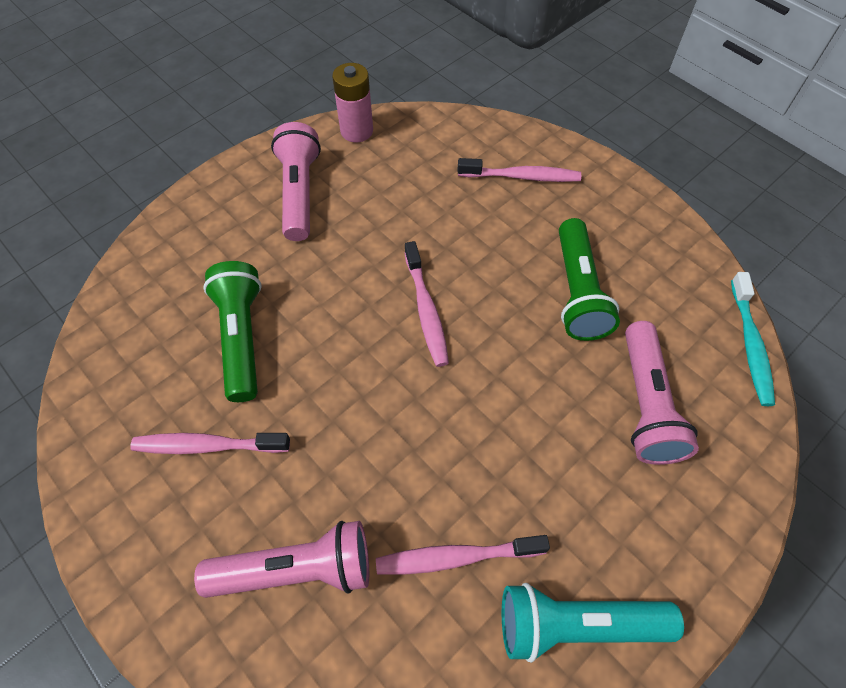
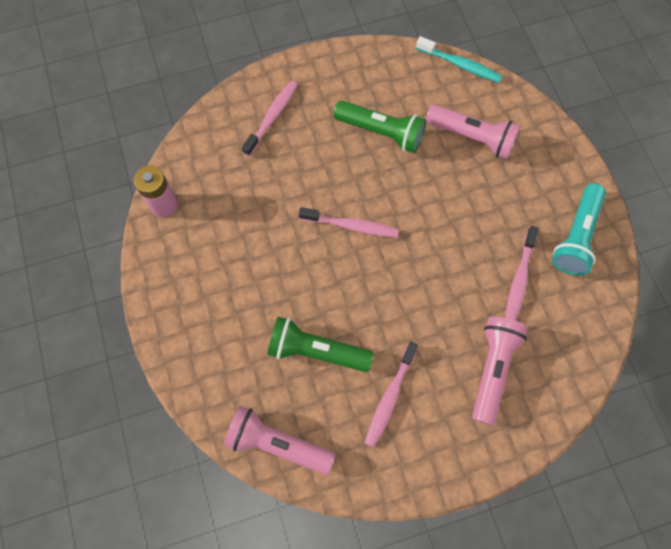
camera: 65 degrees left, 10 degrees up
(299, 193) = (205, 268): pink flashlight -> pink flashlight (277, 443)

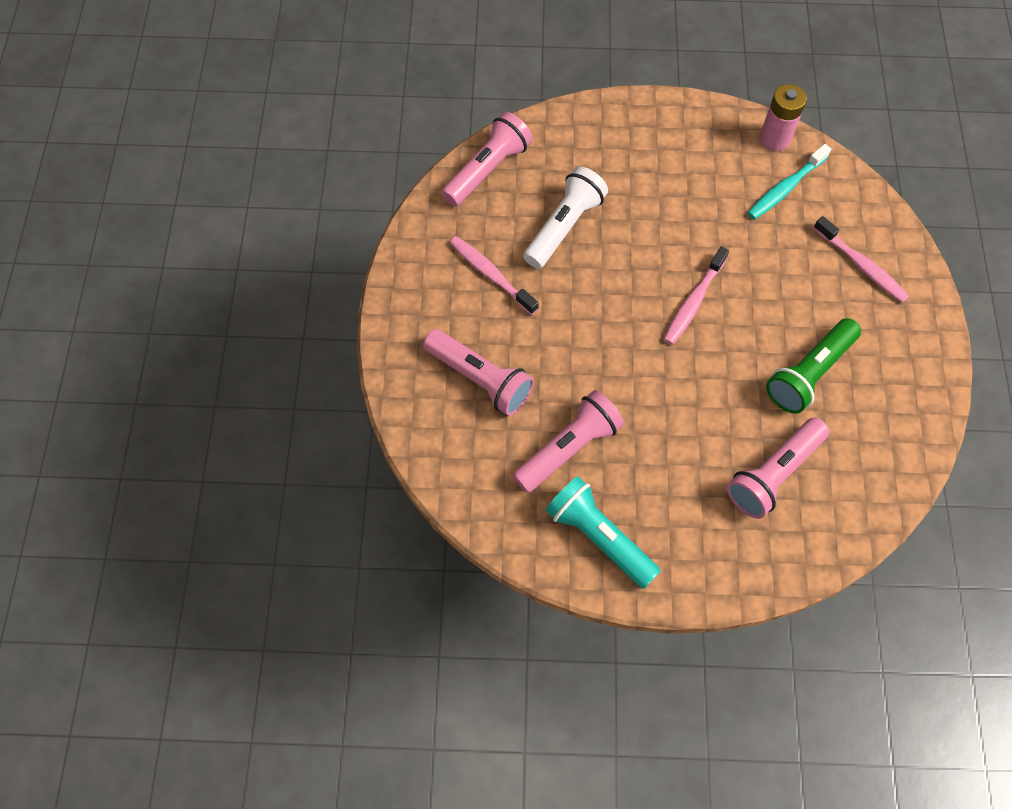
camera: 110 degrees right, 5 degrees down
(316, 351) = (564, 227): green flashlight -> white flashlight
(460, 65) = (891, 505): turquoise toothbrush -> turquoise toothbrush (785, 188)
(519, 280) = (568, 448): pink toothbrush -> pink flashlight

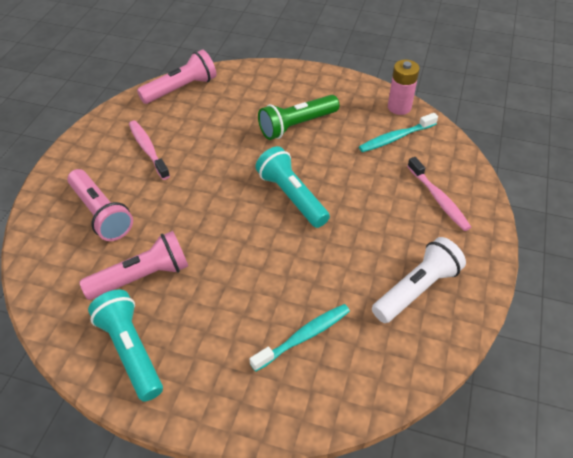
camera: 15 degrees right, 15 degrees down
(564, 227) = (217, 131): white flashlight -> white flashlight (416, 289)
(693, 302) = (291, 196): pink toothbrush -> turquoise flashlight
(773, 474) = (304, 336): pink flashlight -> turquoise toothbrush
(809, 373) = (366, 266): green flashlight -> green flashlight (297, 125)

